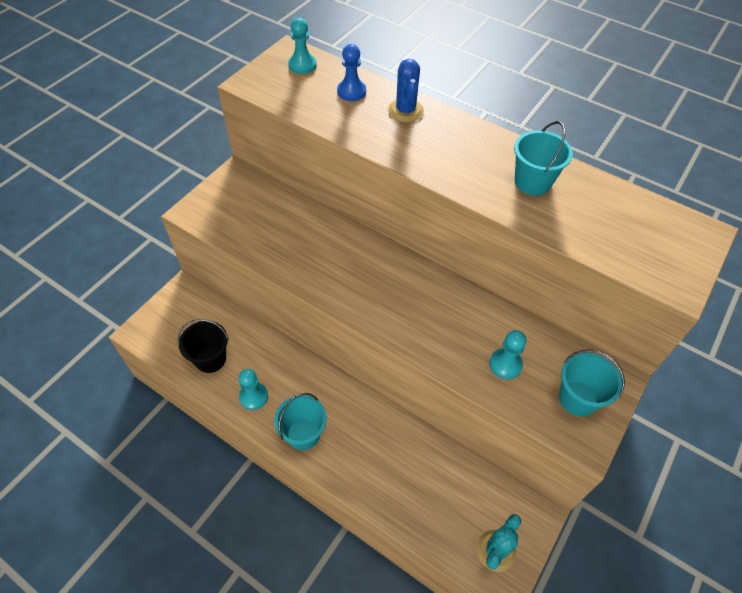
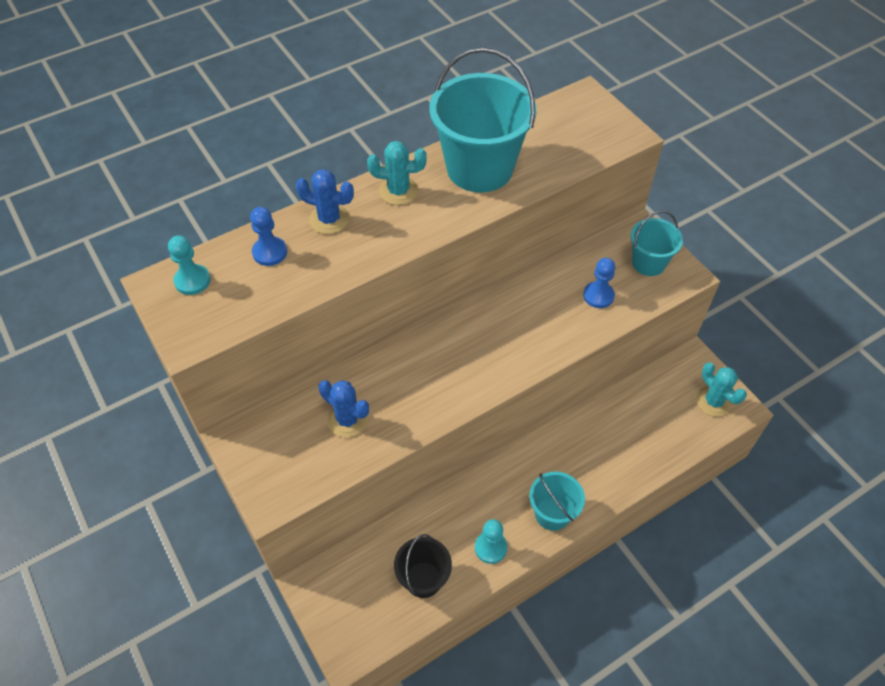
camera: 65 degrees left, 0 degrees up
(278, 229) = (347, 420): none -> blue cactus
(465, 139) = (398, 191): none -> turquoise cactus
(505, 364) = (598, 296): turquoise pawn -> blue pawn
(532, 182) = (479, 168): turquoise bucket -> turquoise bucket, size x1.85

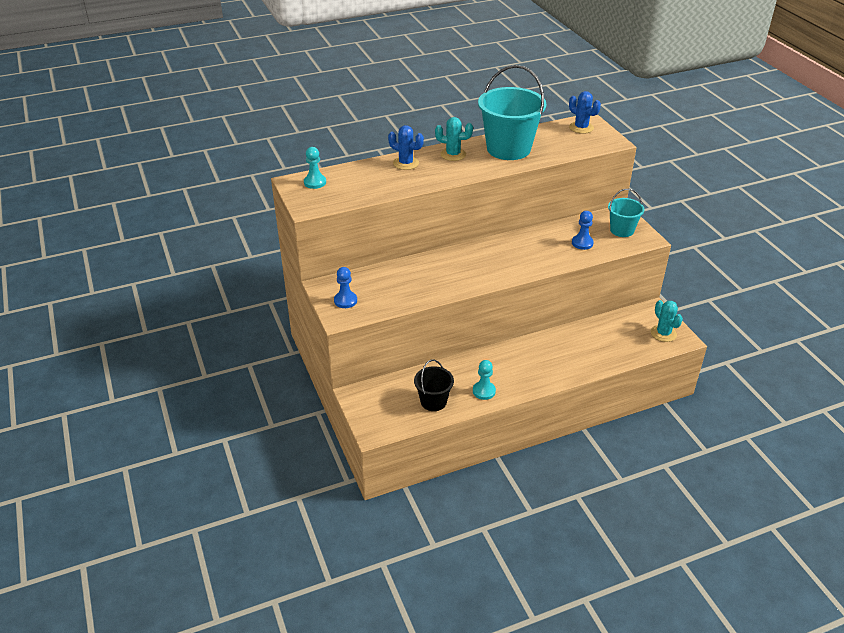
camera: 10 degrees right, 15 degrees down
(270, 252) = (365, 174): blue pawn -> blue pawn (345, 300)
(347, 420) = (398, 285): blue cactus -> blue cactus (581, 127)
(552, 513) = (531, 379): turquoise bucket -> none

